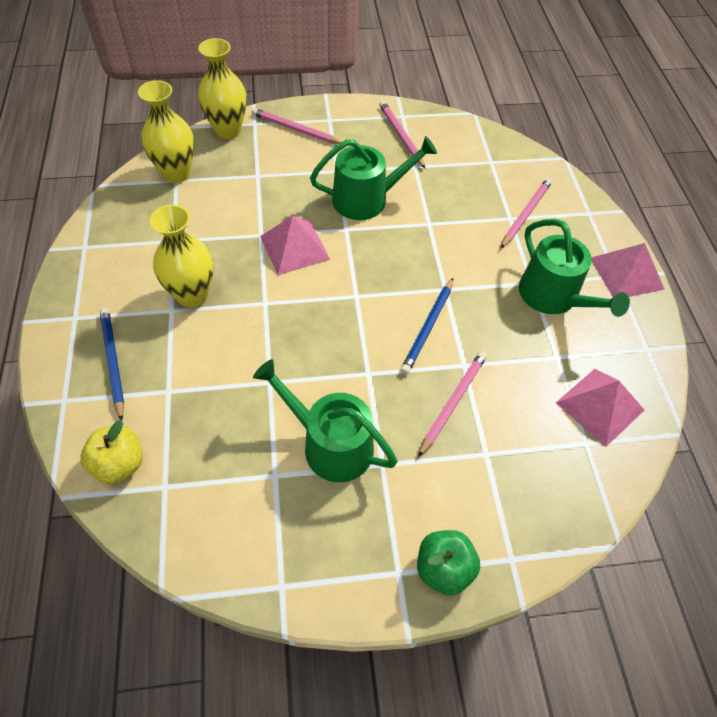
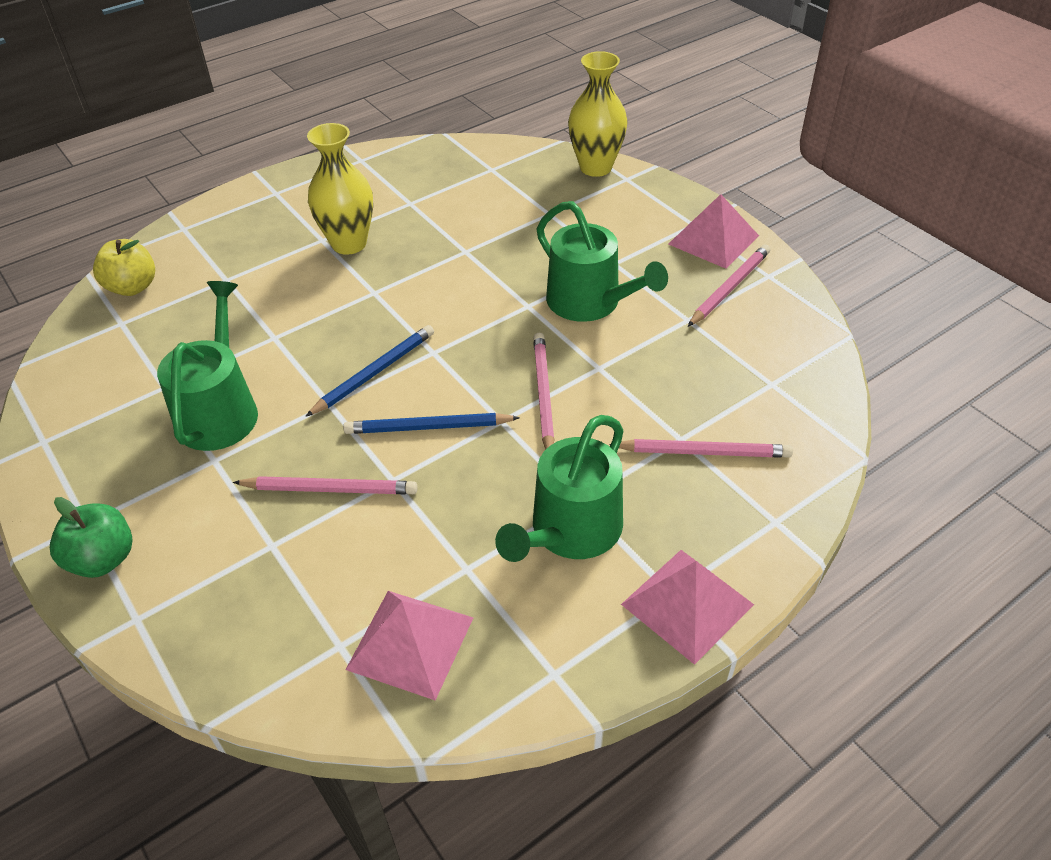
camera: 65 degrees right, 10 degrees down
(113, 362) = (239, 235): blue pencil -> blue pencil (374, 373)
(176, 173) = (500, 165): yellow vase -> none
(294, 247) = (467, 280): pink pyramid -> pink pyramid (713, 239)
(296, 129) = (649, 208): pink pencil -> pink pencil (543, 394)

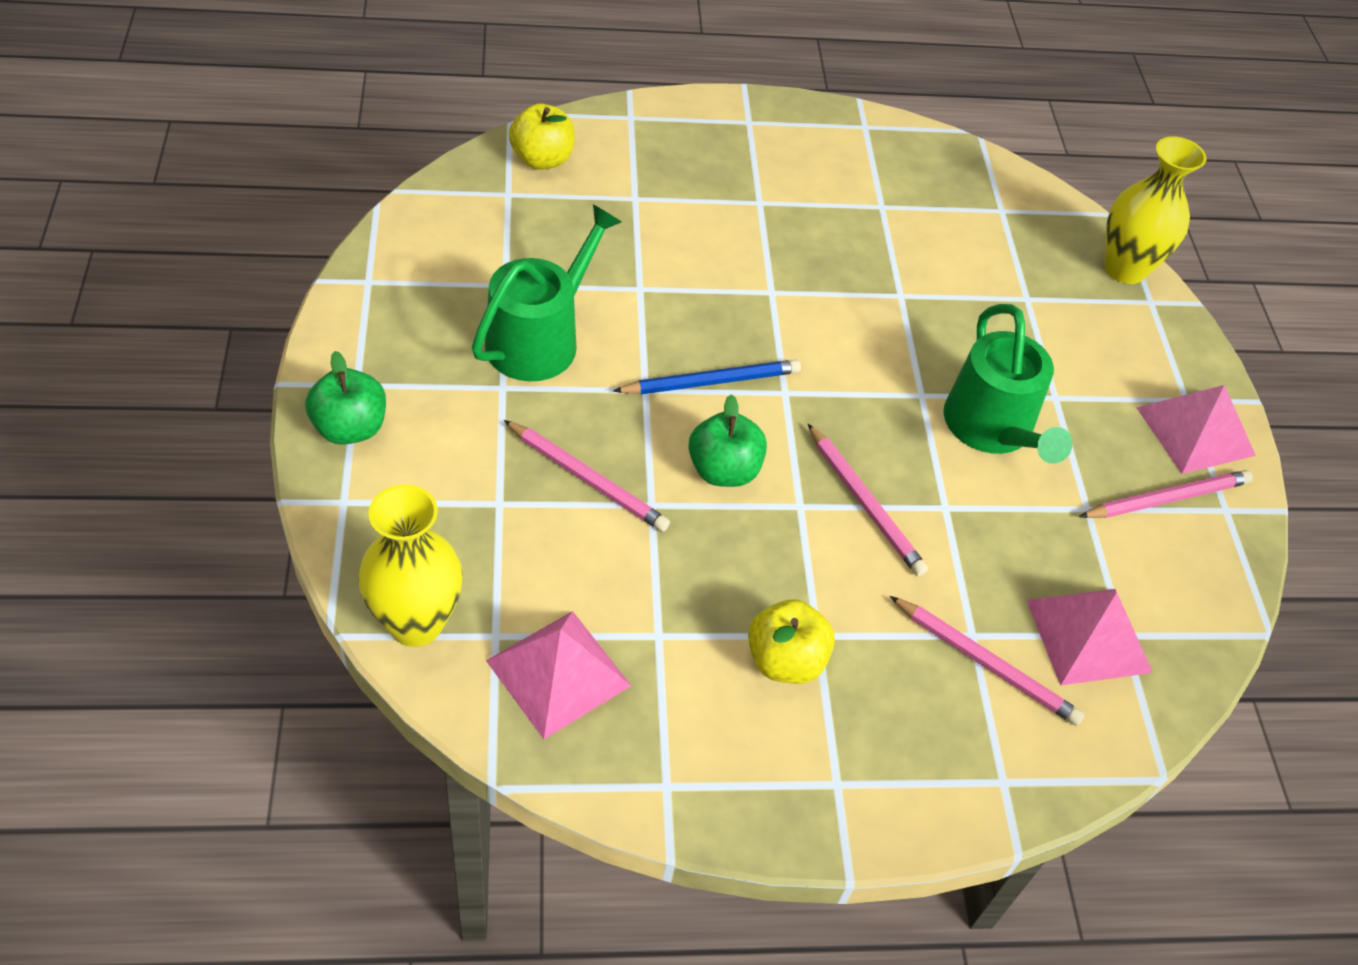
camera: 25 degrees right, 5 degrees up
(349, 244) = (784, 221): yellow vase -> yellow vase (416, 623)
(428, 427) = (723, 470): blue pencil -> green apple
(543, 394) = (864, 503): pink pencil -> pink pencil turned 120 degrees clockwise
(571, 531) = (785, 660): green watering can -> yellow apple
(687, 604) = (844, 804): pink pyramid -> pink pyramid (1088, 635)

